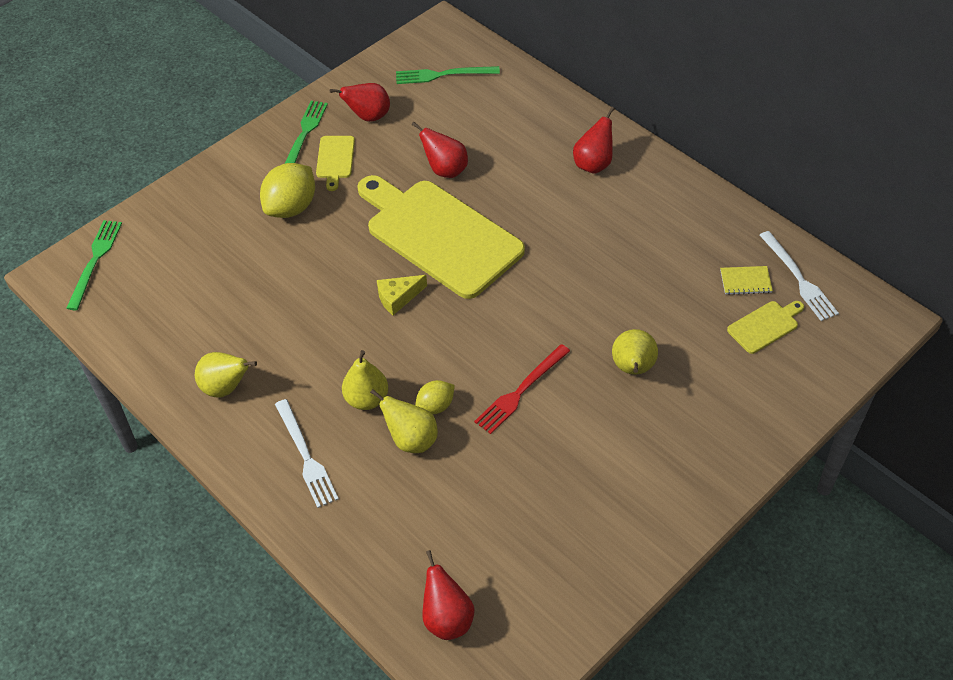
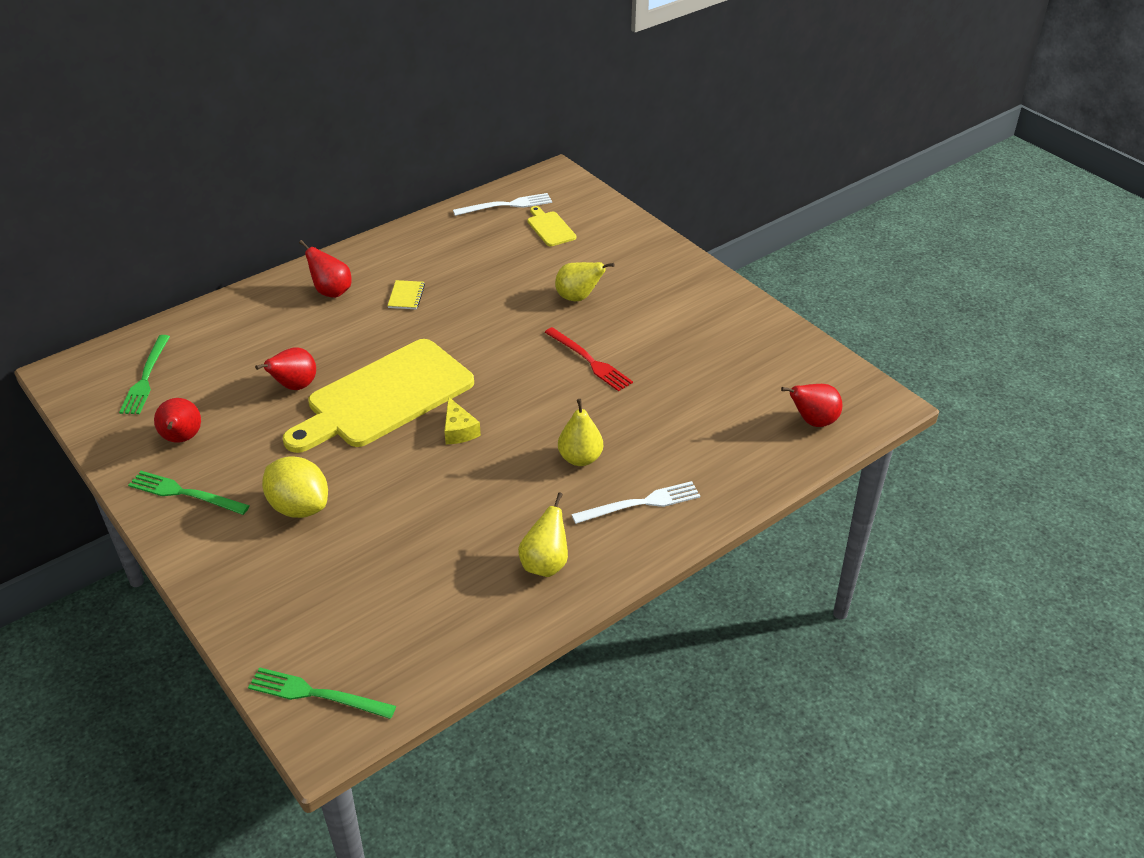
camera: 85 degrees left, 10 degrees down
(335, 159) = (238, 468): yellow cutting board -> none
(411, 440) = (632, 431): yellow pear -> none
(435, 406) = (596, 413): yellow lemon -> none
(745, 281) = (501, 230): yellow notebook -> yellow notebook (406, 296)

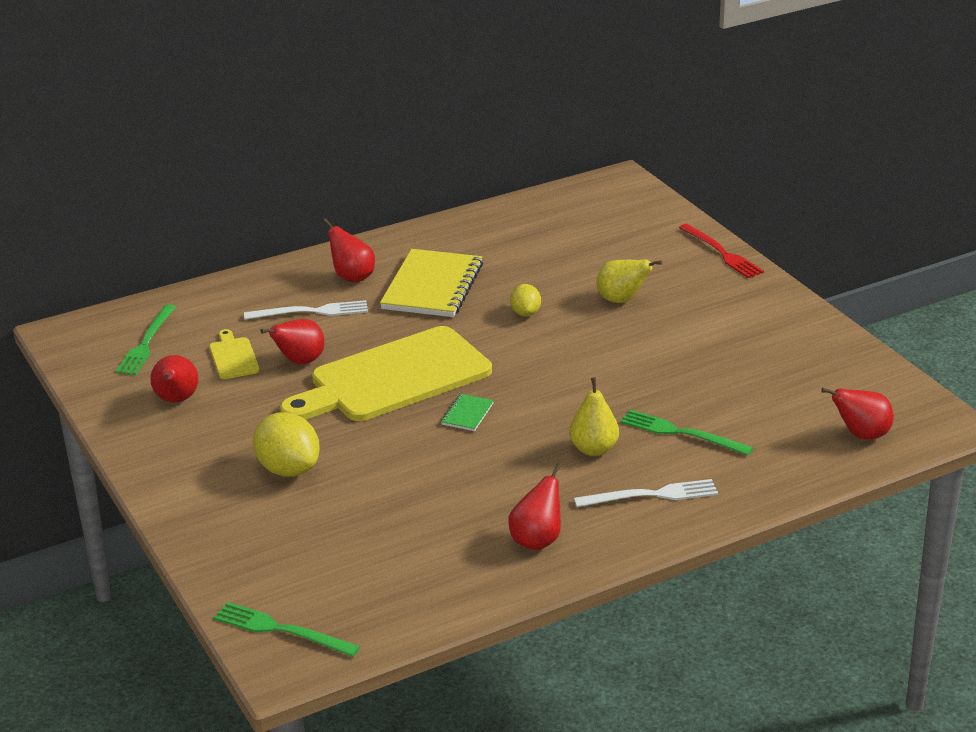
camera: 10 degrees right, 10 degrees down
(185, 493) = (173, 448): green fork -> green fork (681, 433)
(406, 296) = (432, 286): yellow notebook -> yellow notebook, size x2.32
(459, 430) = (467, 414): yellow cheese -> green notebook
(495, 317) = (525, 313): none -> yellow lemon
(506, 205) = (559, 206): white fork -> white fork (311, 312)
(545, 564) = (537, 540): yellow pear -> red pear
(550, 228) = (604, 231): yellow cutting board -> yellow cutting board (233, 357)
(589, 361) = (622, 361): red fork -> red fork (722, 253)

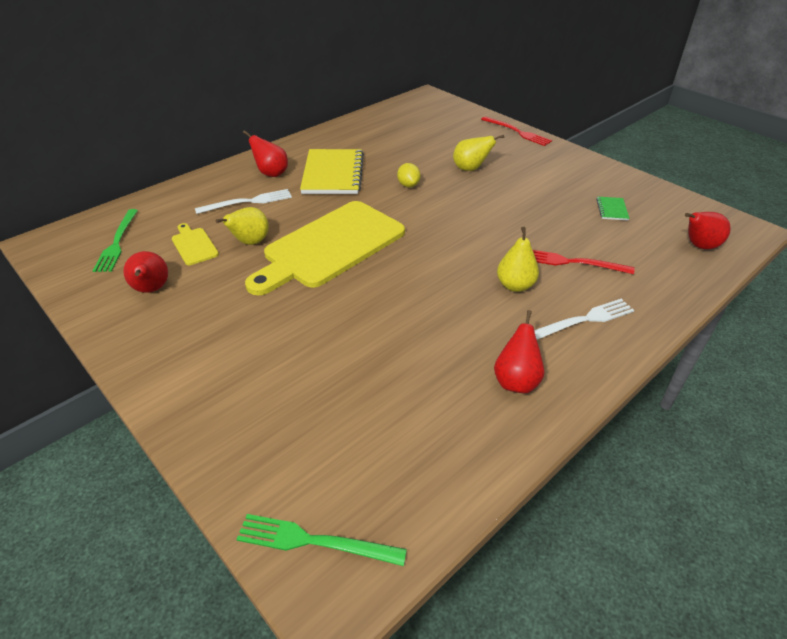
camera: 15 degrees left, 10 degrees up
(288, 469) = (268, 343): yellow lemon -> none
(300, 362) = (250, 242): red pear -> yellow pear
(467, 414) = (401, 269): green notebook -> green notebook (612, 209)
(681, 433) = (572, 262): green fork -> red fork

